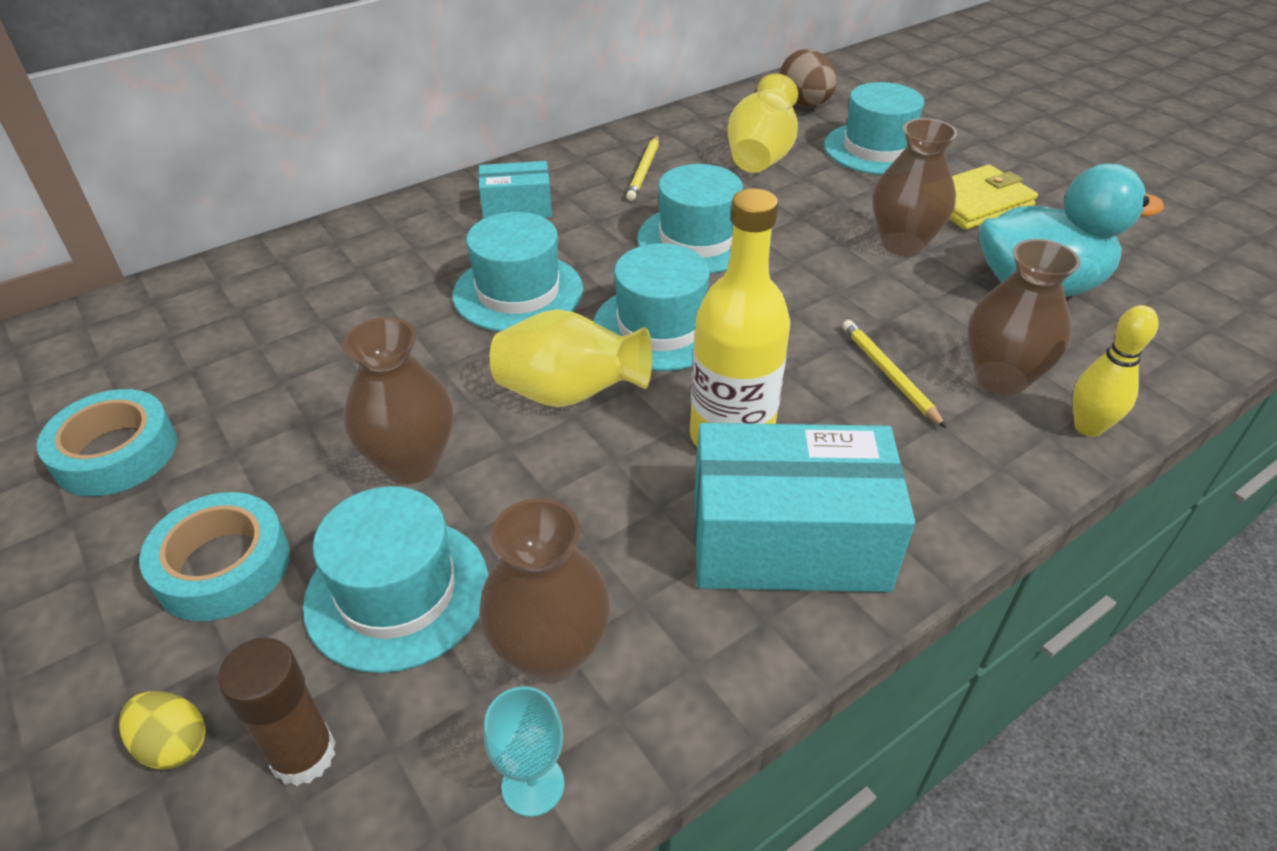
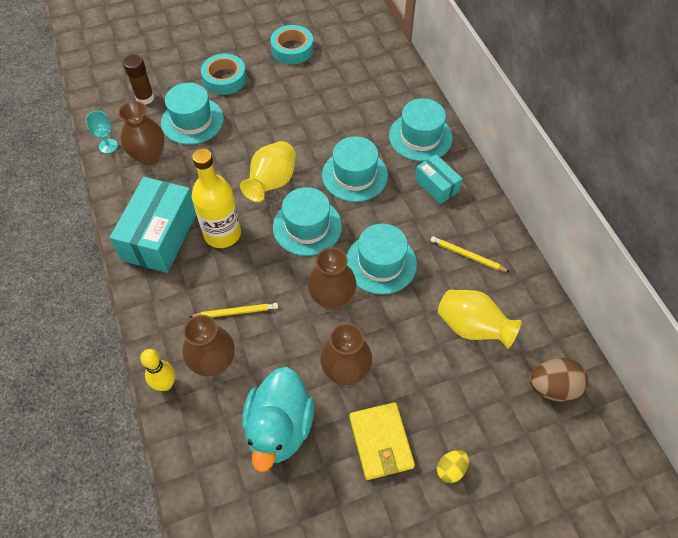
camera: 105 degrees right, 15 degrees up
(173, 744) = (163, 71): yellow egg -> yellow egg (451, 469)
(411, 463) = (252, 128): brown vase -> brown vase (332, 298)
(517, 207) = (436, 185): turquoise box -> turquoise box turned 45 degrees counterclockwise
(876, 149) = (470, 410): turquoise hat -> turquoise hat (420, 137)

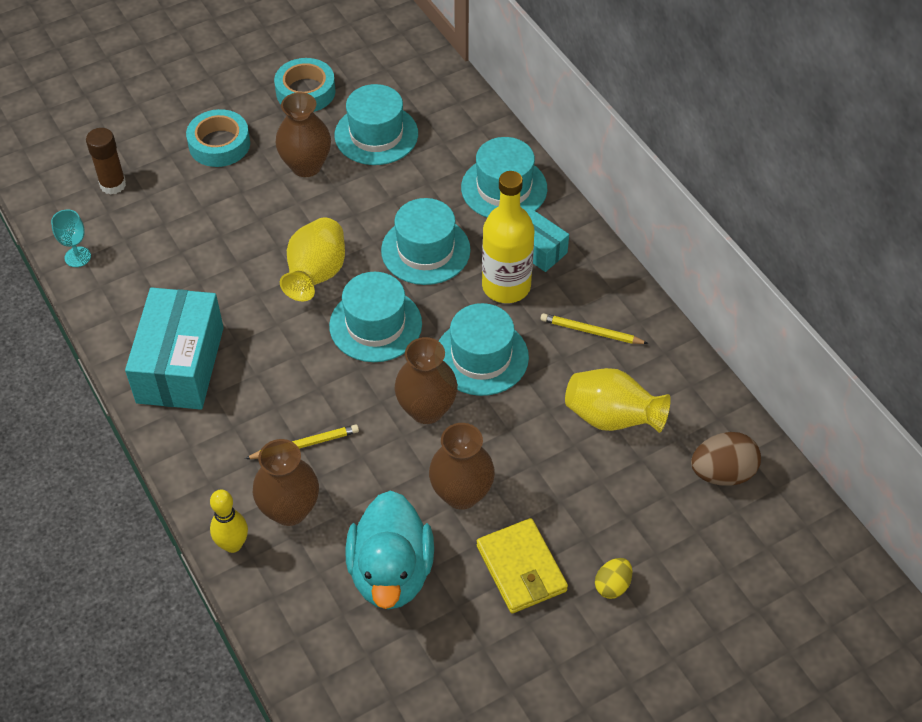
camera: 10 degrees left, 5 degrees down
(149, 156) = (139, 263): brown vase -> brown vase (306, 166)
(192, 121) = (187, 207): turquoise hat -> turquoise hat (376, 135)
(222, 234) = (264, 350): yellow bottle -> yellow bottle (506, 286)

